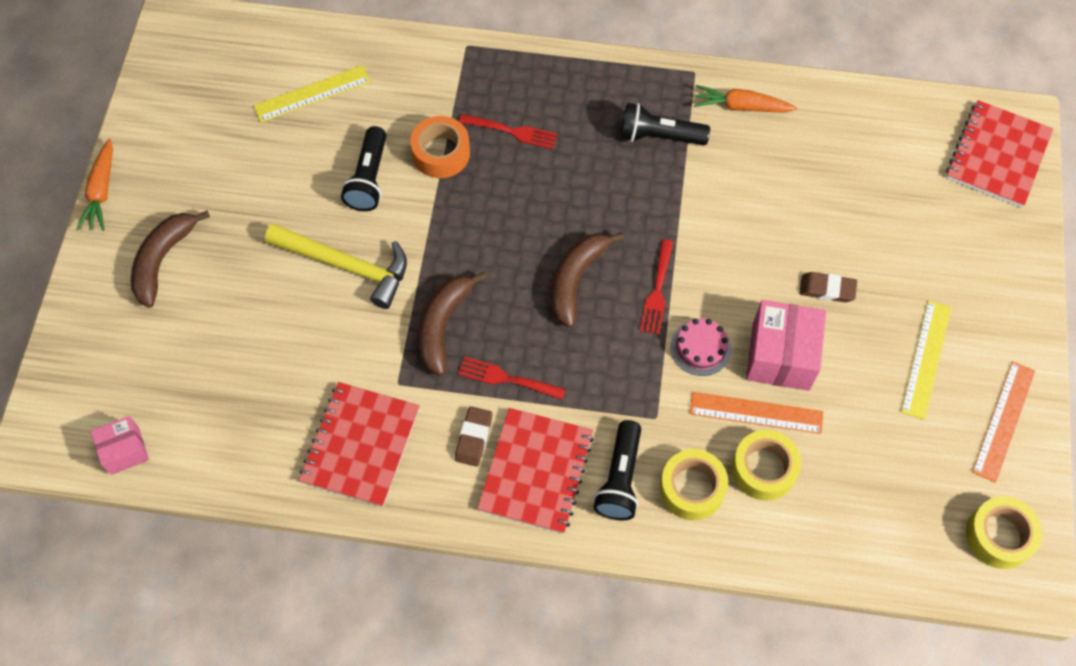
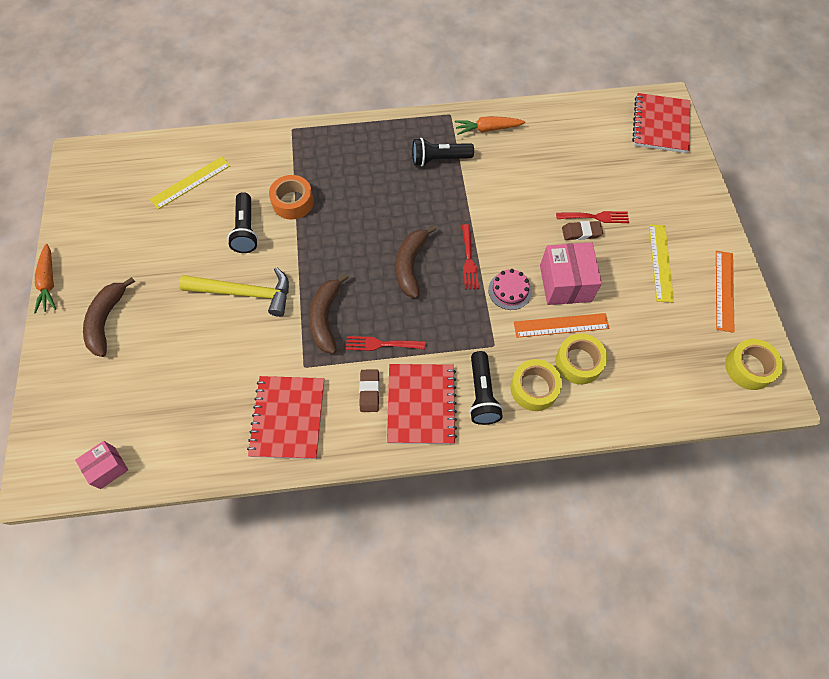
camera: 15 degrees left, 0 degrees up
(512, 131) = (339, 177): red fork -> red fork (596, 217)

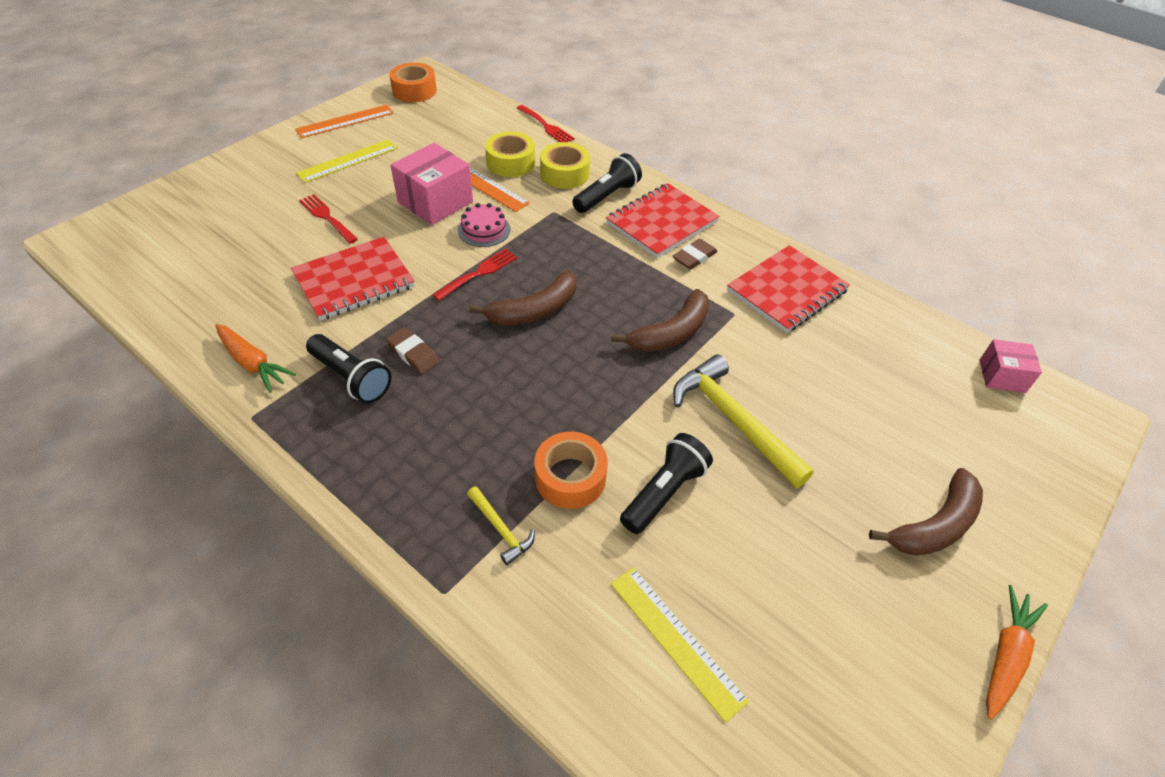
camera: 135 degrees left, 15 degrees down
(191, 182) = (676, 640): yellow ruler -> yellow ruler turned 45 degrees clockwise
(297, 162) = (501, 529): none -> yellow hammer
(381, 344) = (644, 277): red fork -> red fork (546, 126)
(581, 232) = (358, 218): brown eraser -> brown eraser (413, 354)
(660, 125) = (128, 228): red notebook -> red notebook (354, 280)
(748, 368) = (414, 90): yellow tape -> orange tape

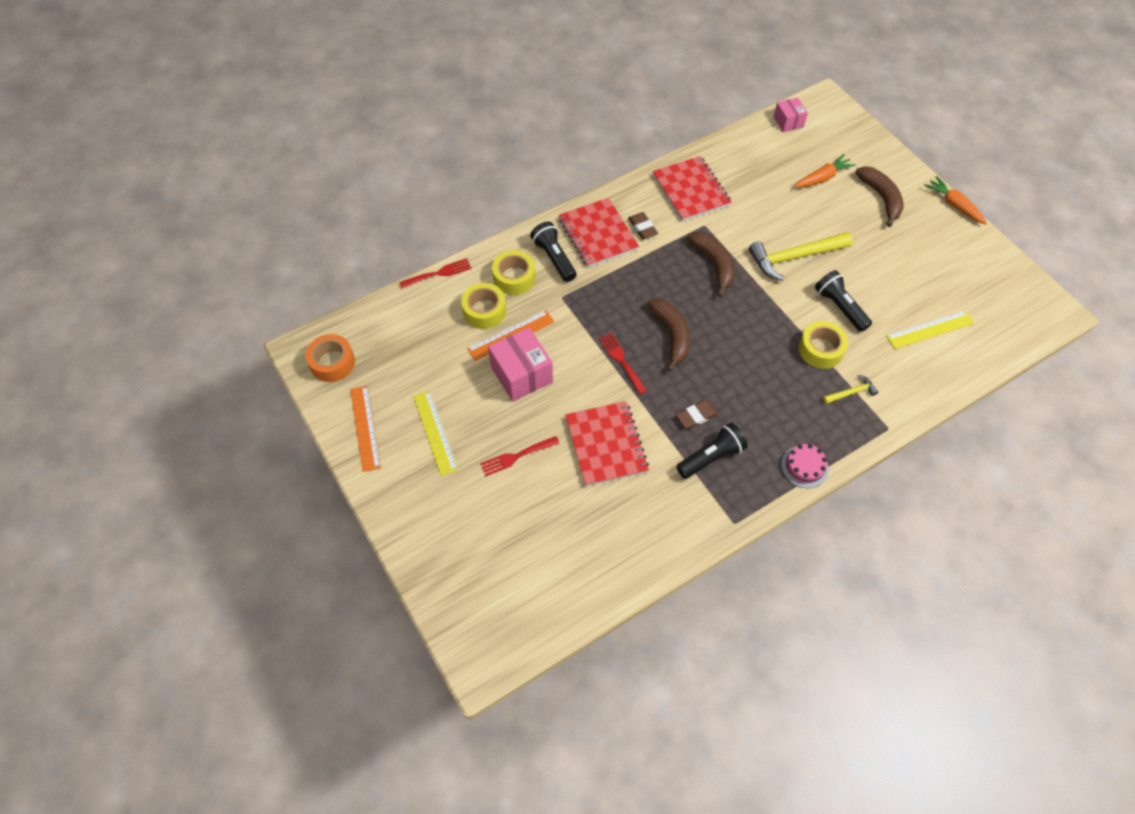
camera: 70 degrees left, 10 degrees up
(253, 363) = (681, 520): orange carrot -> orange carrot (822, 178)
(484, 230) = (570, 347): pink cake -> pink cake (804, 466)
(570, 477) = (820, 350): orange tape -> yellow tape
(1002, 376) = (788, 122): pink box -> pink box turned 45 degrees counterclockwise

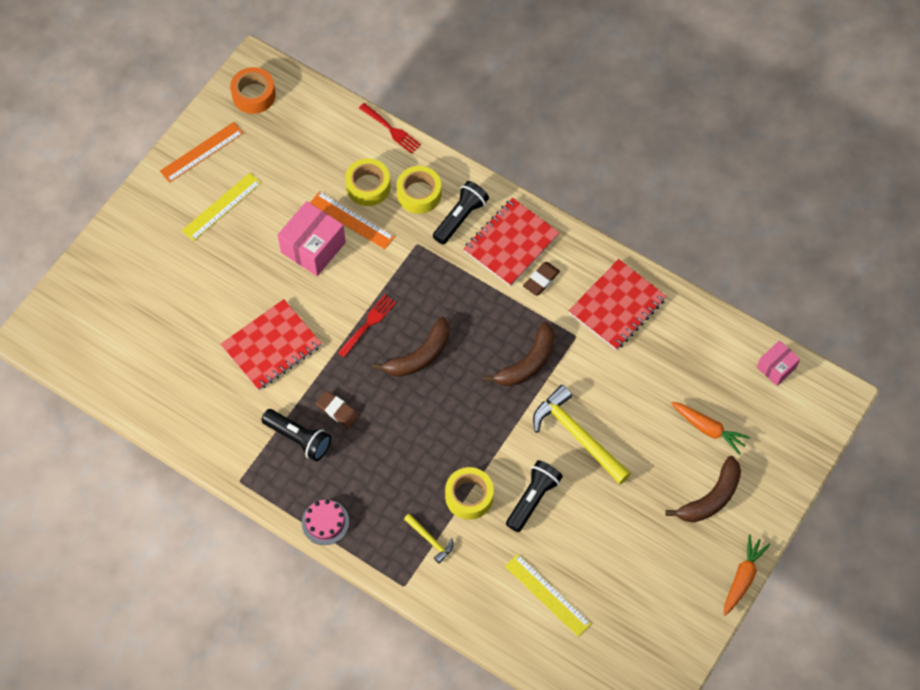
camera: 65 degrees right, 5 degrees up
(516, 456) = (226, 280): red fork -> none

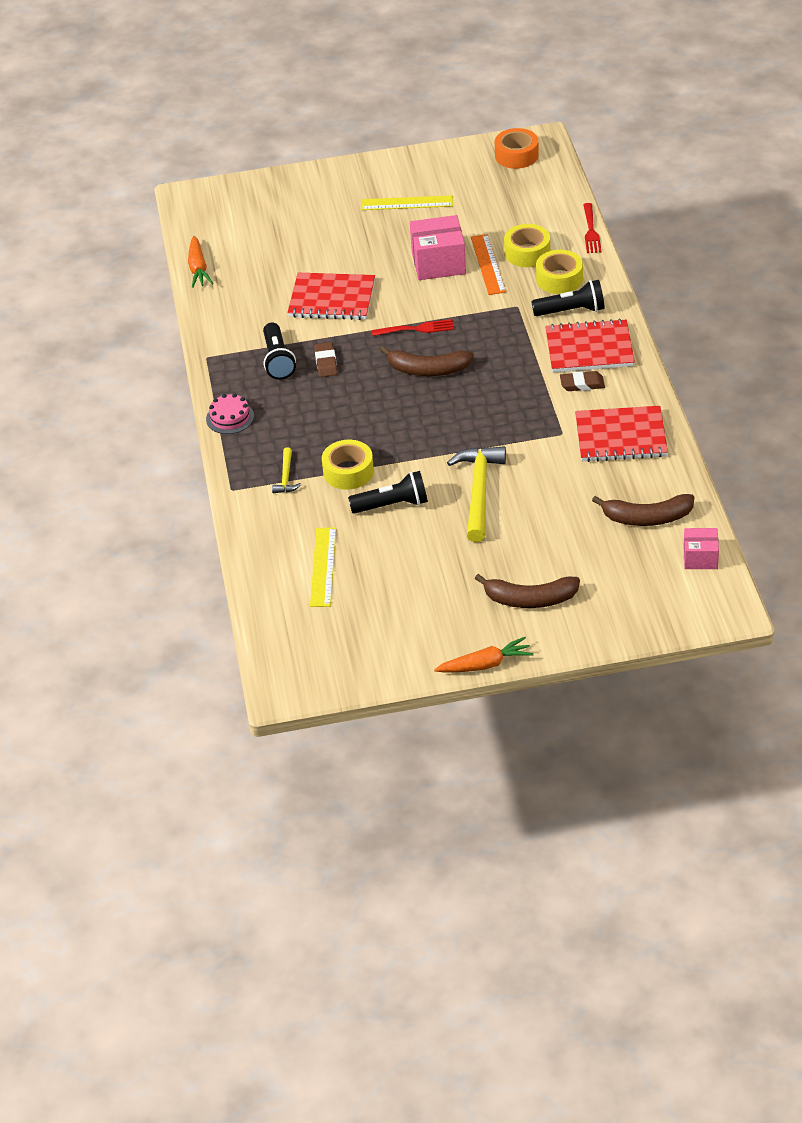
camera: 50 degrees right, 20 degrees down
(202, 152) = (435, 166): orange ruler -> none
(527, 363) = (502, 425): brown banana -> brown banana (647, 518)
(708, 429) = (588, 557): orange carrot -> orange carrot (198, 268)

